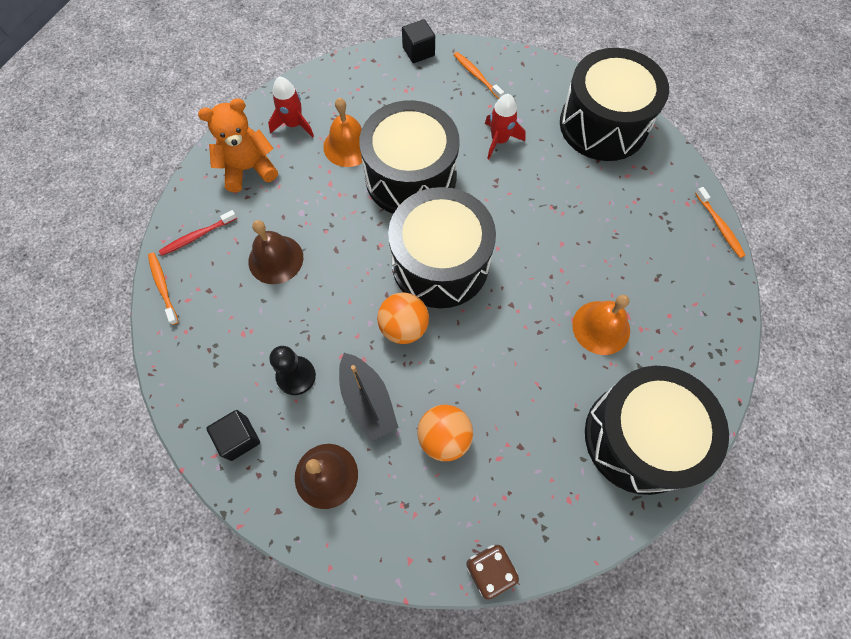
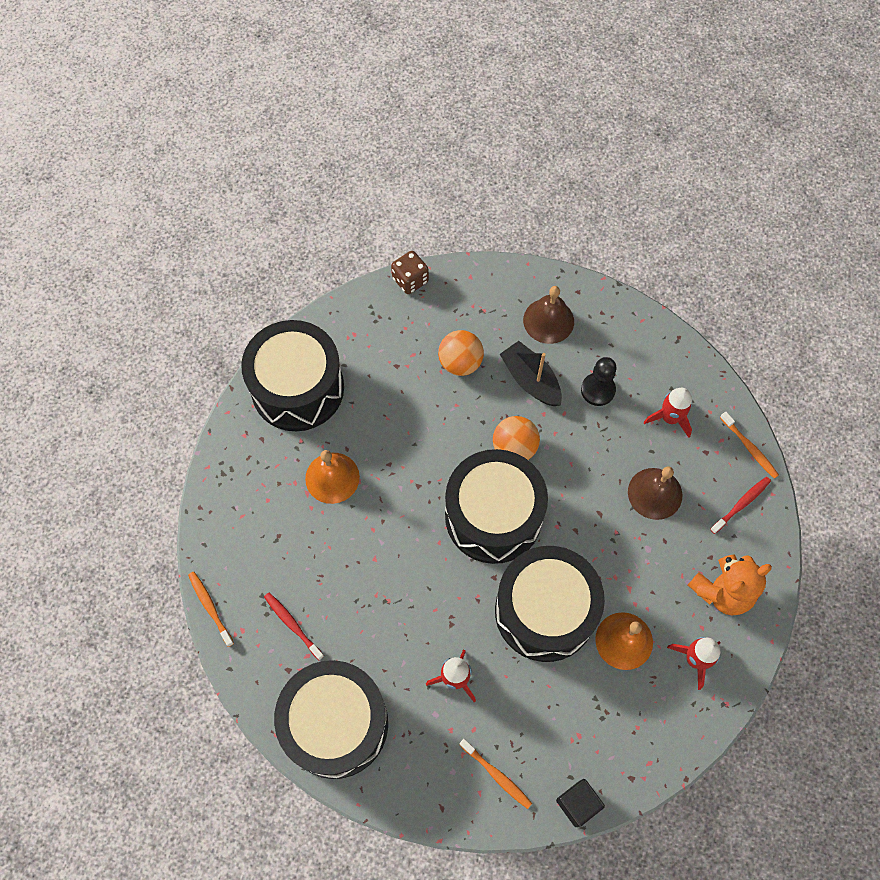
camera: 170 degrees right, 0 degrees up
(230, 331) = (669, 418): none -> red rocket
(239, 438) = (627, 335): black cube -> none
(641, 200) = (292, 625): none -> red toothbrush

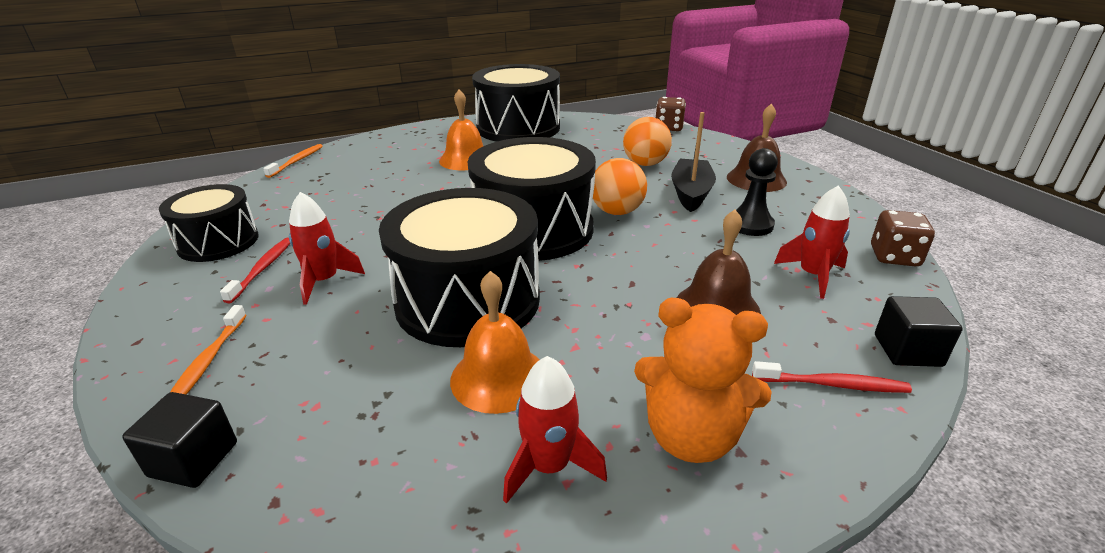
camera: 50 degrees right, 35 degrees down
(292, 625) = (310, 191): red toothbrush -> red toothbrush (262, 269)
(336, 724) = (218, 242): black drum -> black drum, size x0.61
(689, 358) = (894, 257): none -> brown dice
(749, 448) = (907, 350): orange toothbrush -> black cube

